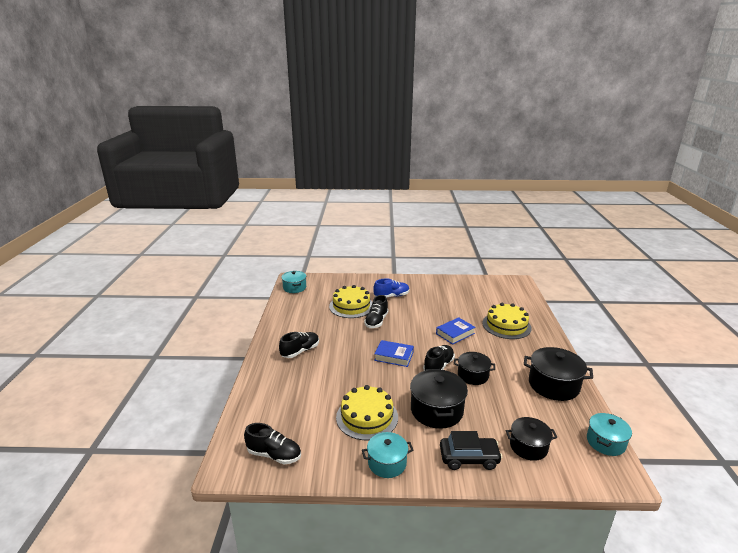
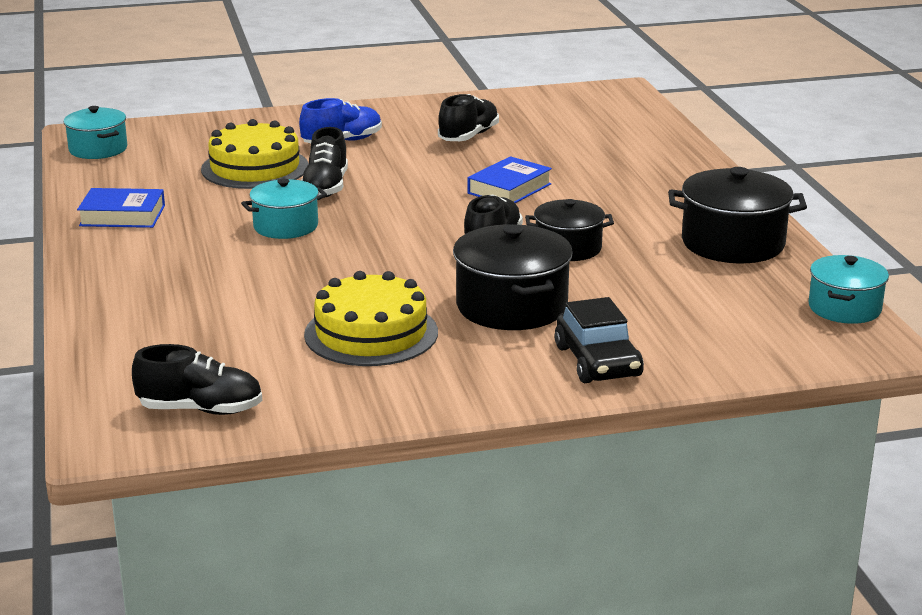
camera: 15 degrees left, 0 degrees up
(300, 351) = (172, 254): black shoe -> black shoe (468, 136)
(387, 463) = (440, 389): turquoise pot -> turquoise pot (286, 226)
(394, 356) = (389, 238): blue book -> blue book (122, 215)
(469, 458) = (597, 361): black car -> black car turned 90 degrees clockwise
(506, 325) = (615, 164): yellow cake -> none
(528, 446) = (705, 332): black pot -> none

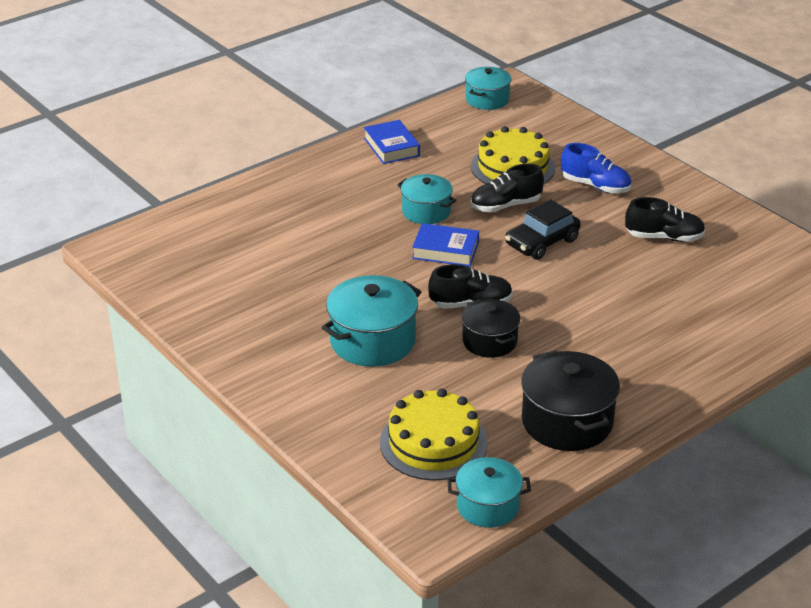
camera: 65 degrees right, 10 degrees up
(201, 409) = (159, 265): black shoe -> none
(371, 333) = (293, 295): yellow cake -> yellow cake (433, 442)
(509, 189) = (577, 285): blue book -> blue book (445, 250)
(511, 306) = (372, 341): black pot -> turquoise pot
(597, 361) = (314, 400): black car -> black car (542, 242)

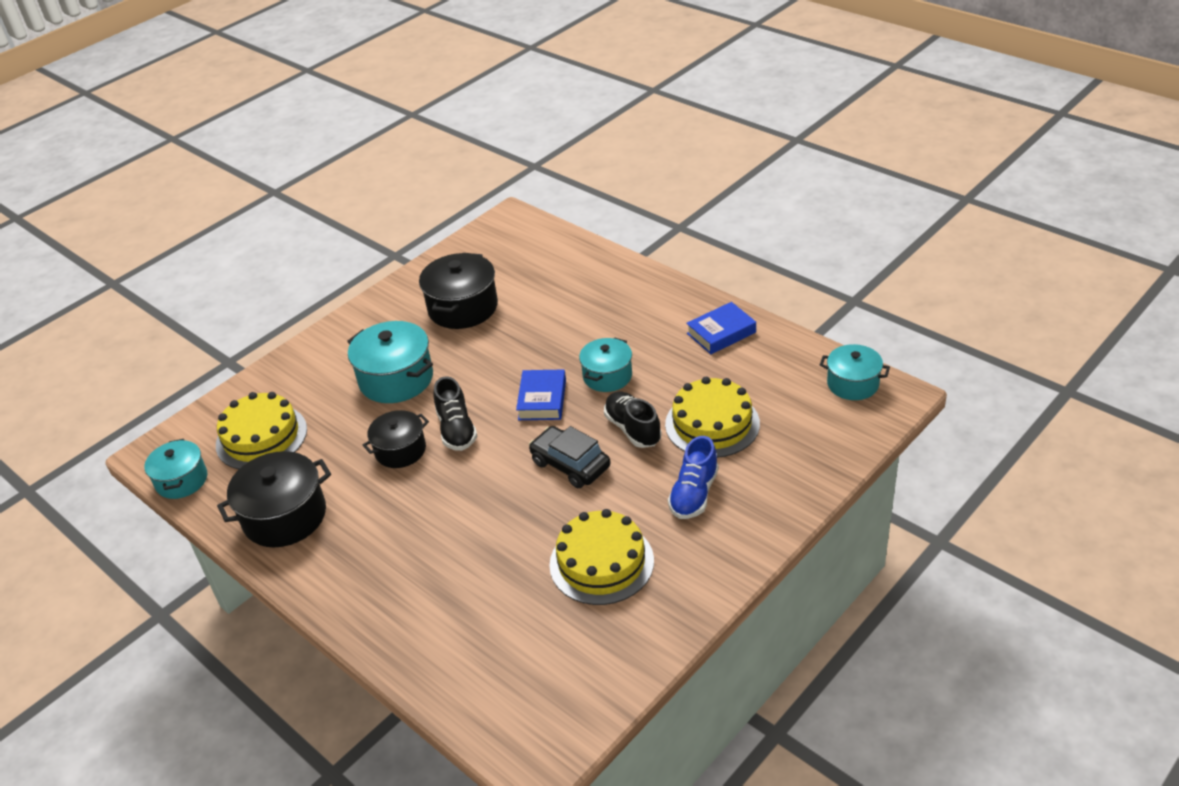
camera: 85 degrees right, 5 degrees up
(268, 290) = (463, 308): none -> black pot
(664, 237) = (601, 562): black shoe -> yellow cake

